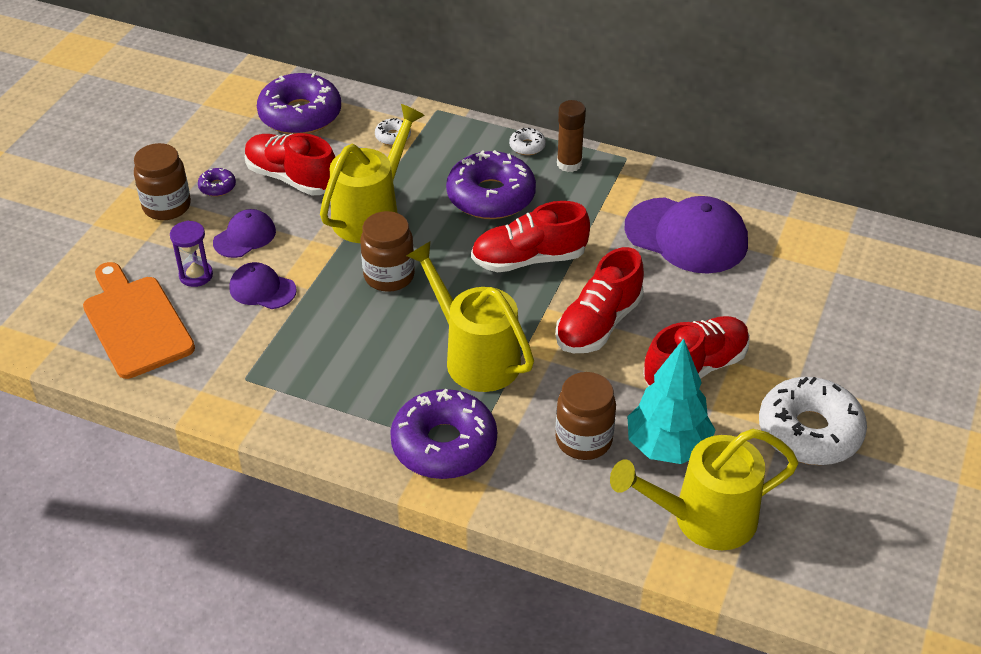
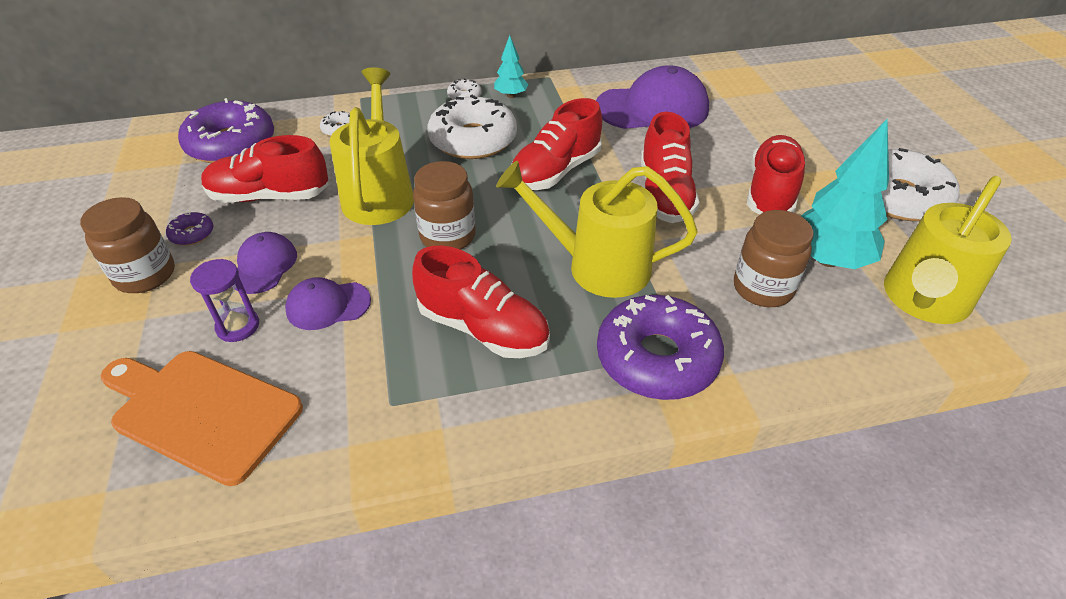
camera: 35 degrees left, 0 degrees up
(347, 360) = (483, 328): none -> red shoe
(491, 196) = (473, 140): purple donut -> white donut
(569, 164) = (511, 95): brown glue stick -> turquoise tree

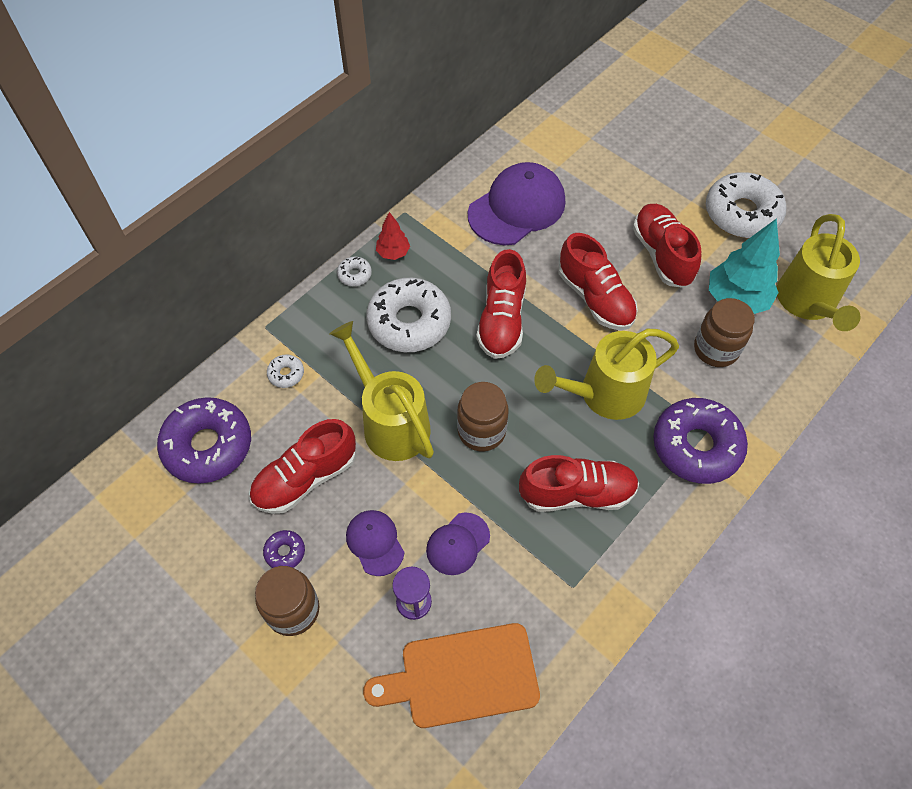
camera: 35 degrees left, 15 degrees up
(511, 95) = (393, 253): turquoise tree -> red tree

